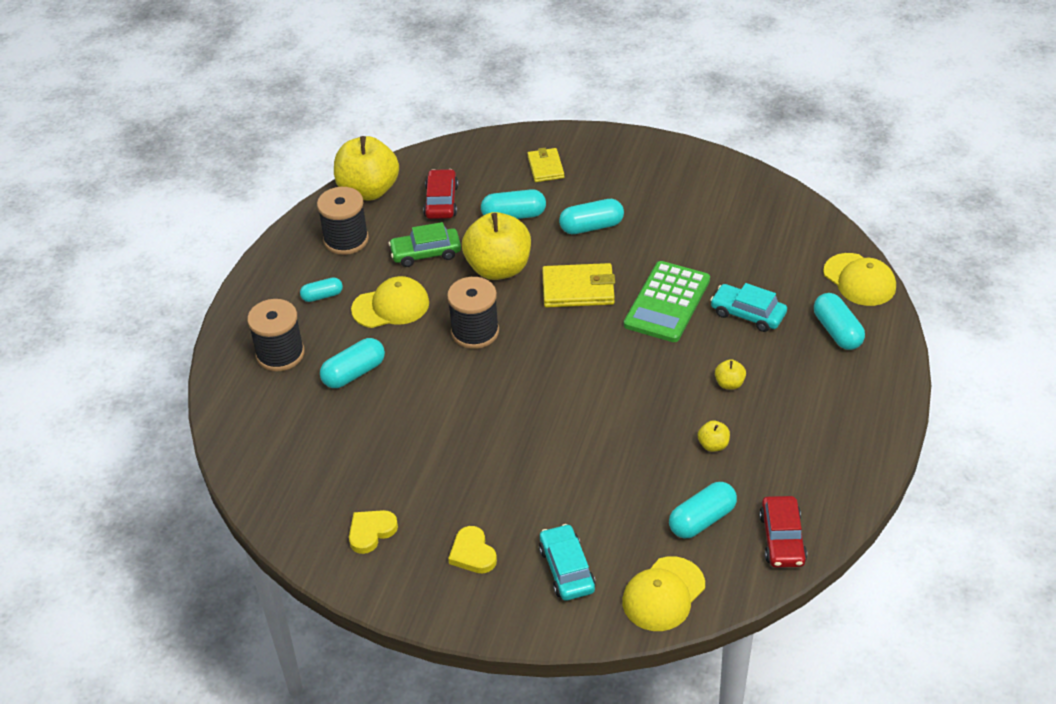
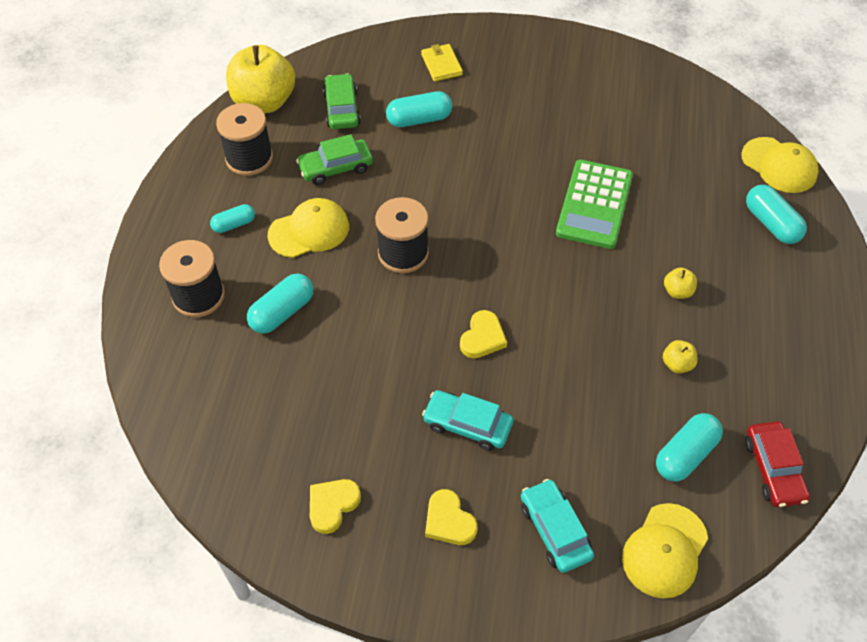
camera: 10 degrees left, 10 degrees up
(441, 201) = (342, 109): red car -> green car
(498, 268) = (414, 179): yellow apple -> none
(534, 408) = (482, 337): none -> yellow heart
(578, 289) = (501, 196): yellow wallet -> none
(591, 227) = (500, 126): turquoise capsule -> none
(748, 314) = (678, 211): turquoise car -> turquoise car (467, 425)

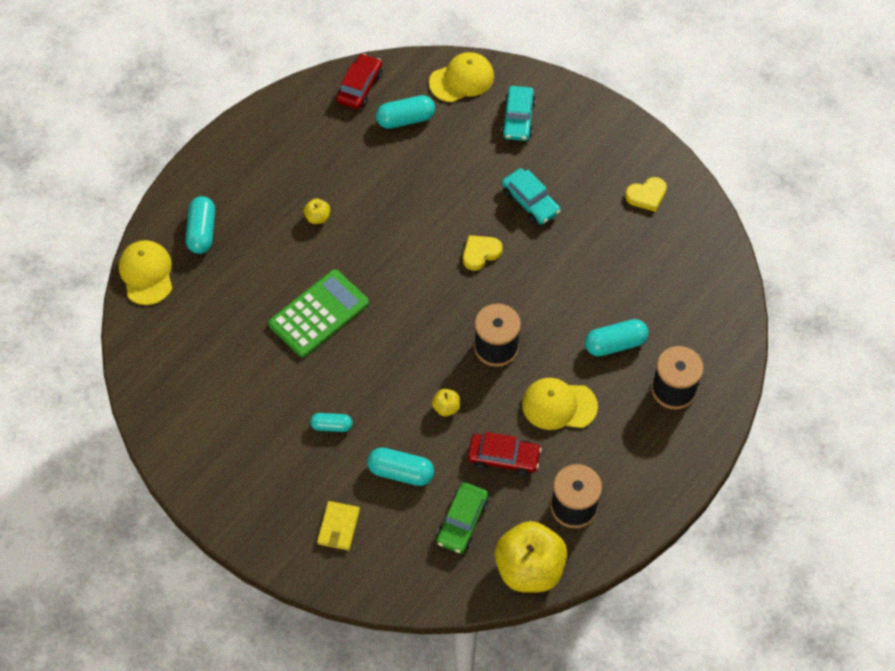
camera: 150 degrees left, 5 degrees up
(234, 224) = (617, 443): turquoise capsule -> turquoise capsule (331, 426)
(336, 167) = (503, 457): green car -> red car
(449, 521) = (579, 153): yellow heart -> none
(677, 364) = (362, 171): yellow apple -> yellow apple (446, 408)

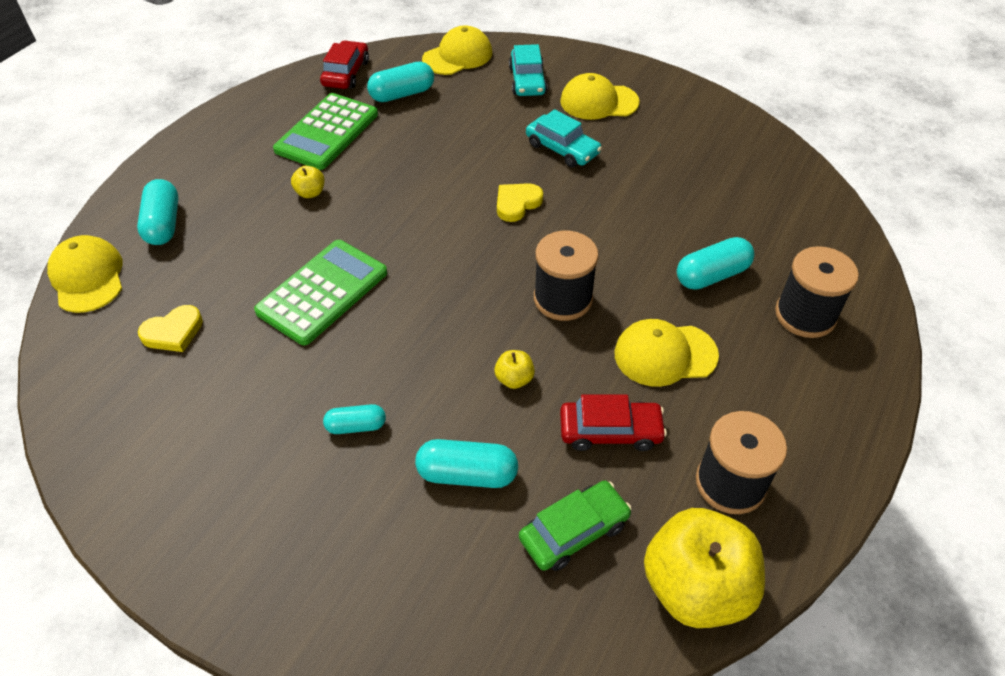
camera: 10 degrees left, 10 degrees down
(336, 154) = (327, 132): none -> green calculator
(338, 527) = (384, 571): yellow wallet -> none
(462, 521) = (574, 531): green car -> green car turned 135 degrees counterclockwise
(575, 153) = (599, 102): none -> yellow cap
(646, 196) = (692, 129): yellow heart -> yellow heart (173, 332)

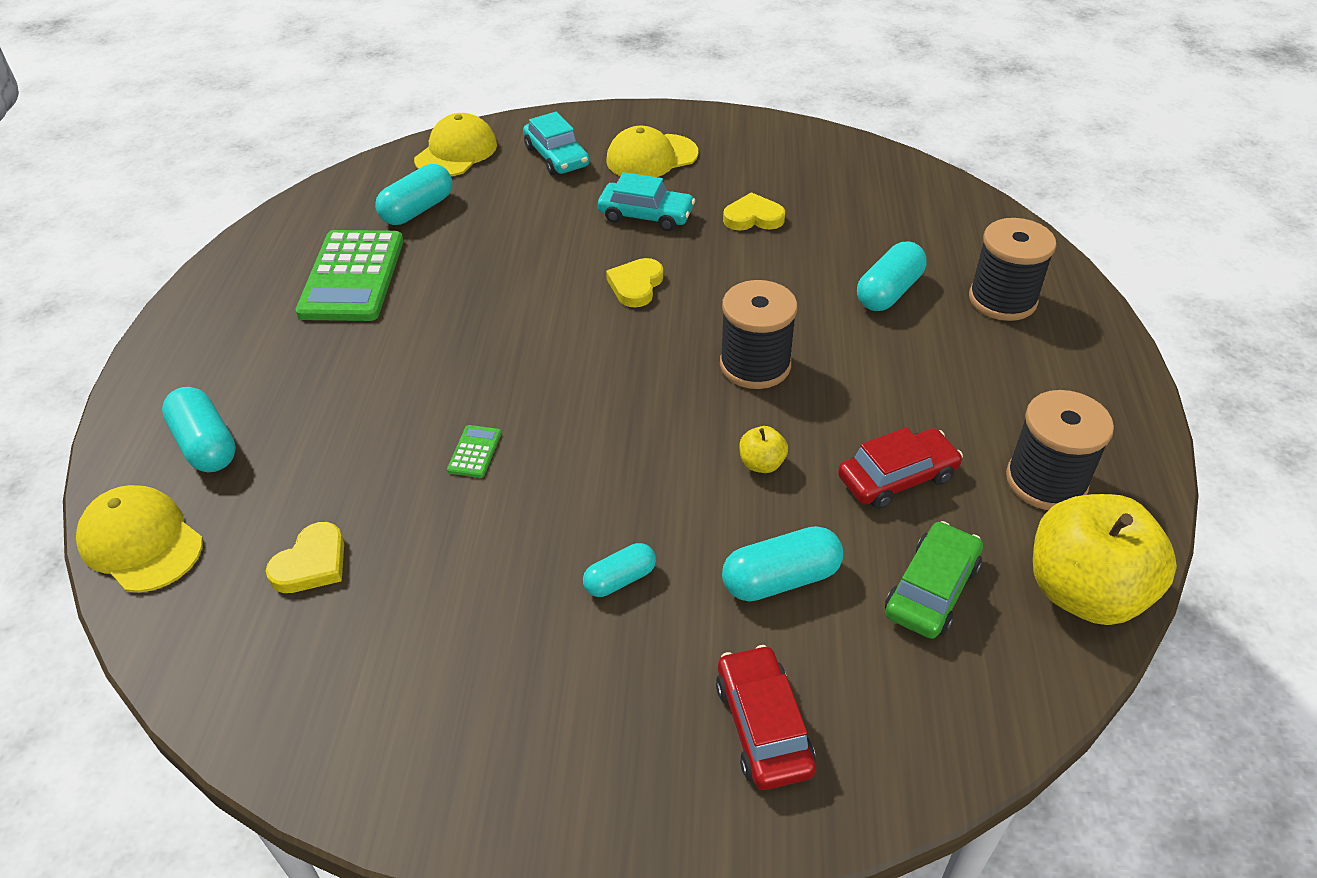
camera: 25 degrees left, 5 degrees down
(310, 193) = (379, 349): yellow apple -> none
(323, 292) = (475, 452): green calculator -> green calculator, size x0.40
(346, 73) = (330, 206): red car -> red car (763, 726)
(644, 176) = (753, 217): none -> yellow heart
(665, 354) = (897, 383): yellow cap -> none

